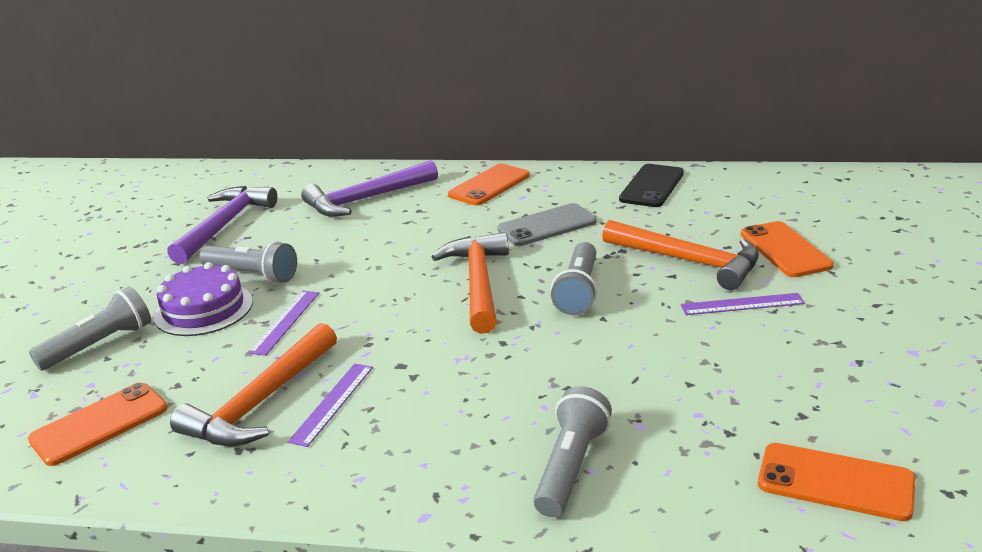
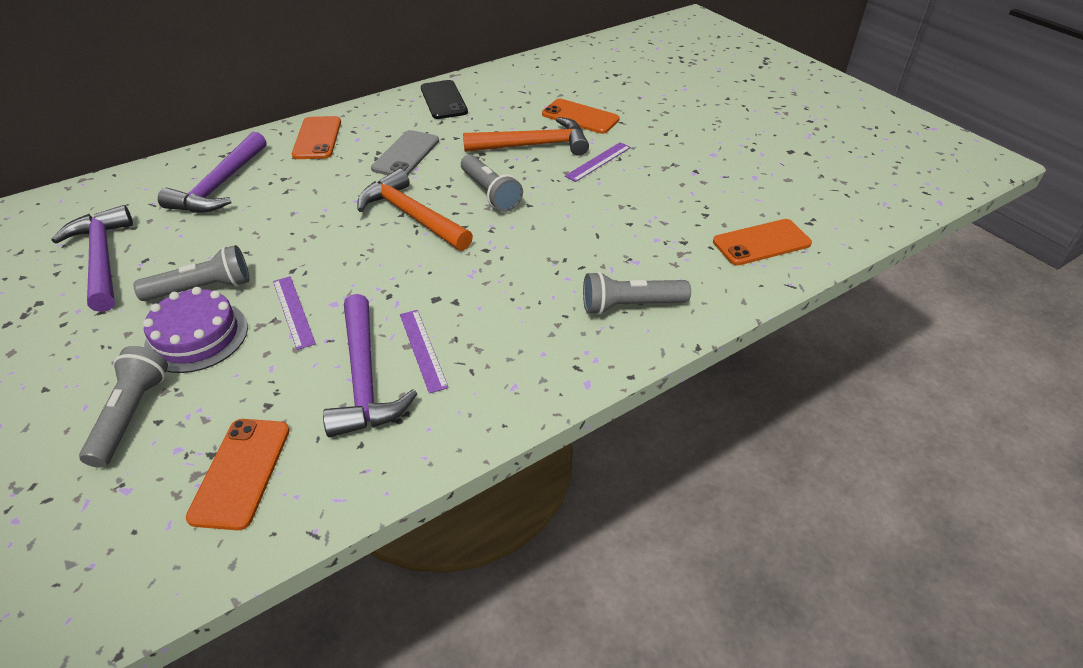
camera: 45 degrees left, 15 degrees up
(261, 402) = (364, 378): orange hammer -> purple hammer
(571, 466) = (630, 305): grey flashlight -> grey flashlight turned 75 degrees counterclockwise

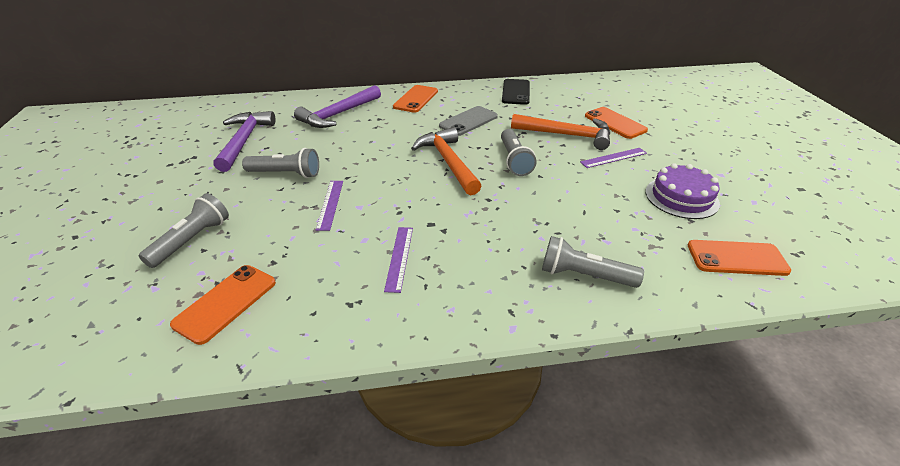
camera: 25 degrees right, 5 degrees down
(197, 336) = (262, 202): purple cake -> purple cake (681, 197)
(364, 378) = (346, 265): purple hammer -> none

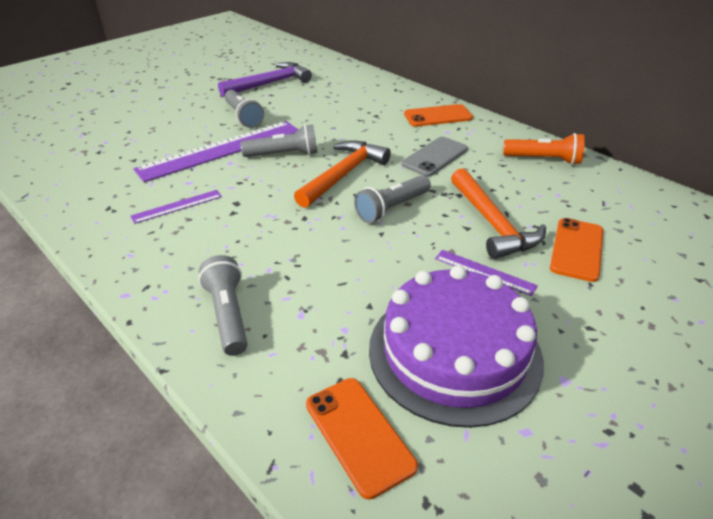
camera: 55 degrees right, 0 degrees up
(192, 240) = (135, 123): grey flashlight -> grey flashlight (284, 154)
(226, 303) = (80, 163): orange phone -> none
(330, 204) = (221, 150): purple ruler -> purple ruler, size x2.19
(338, 114) = (357, 97): purple hammer -> none
(468, 121) = (435, 157): grey phone -> grey phone turned 60 degrees counterclockwise
(516, 92) = (544, 160): black phone -> orange flashlight
(681, 197) = (454, 353): purple cake -> purple cake, size x1.67

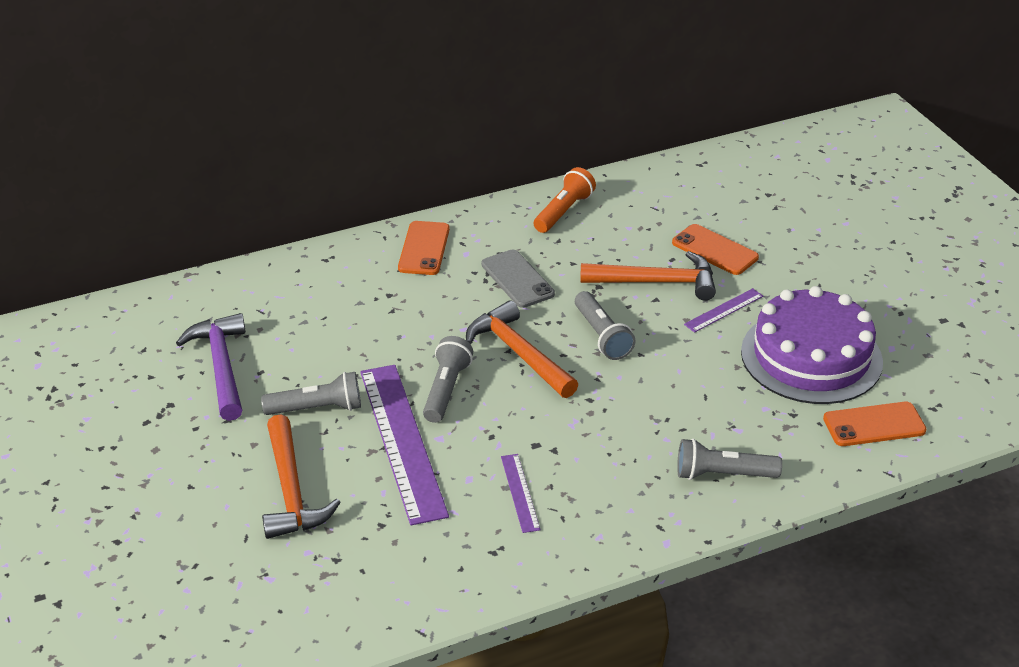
camera: 70 degrees left, 0 degrees up
(161, 125) = (291, 491): none -> orange hammer

